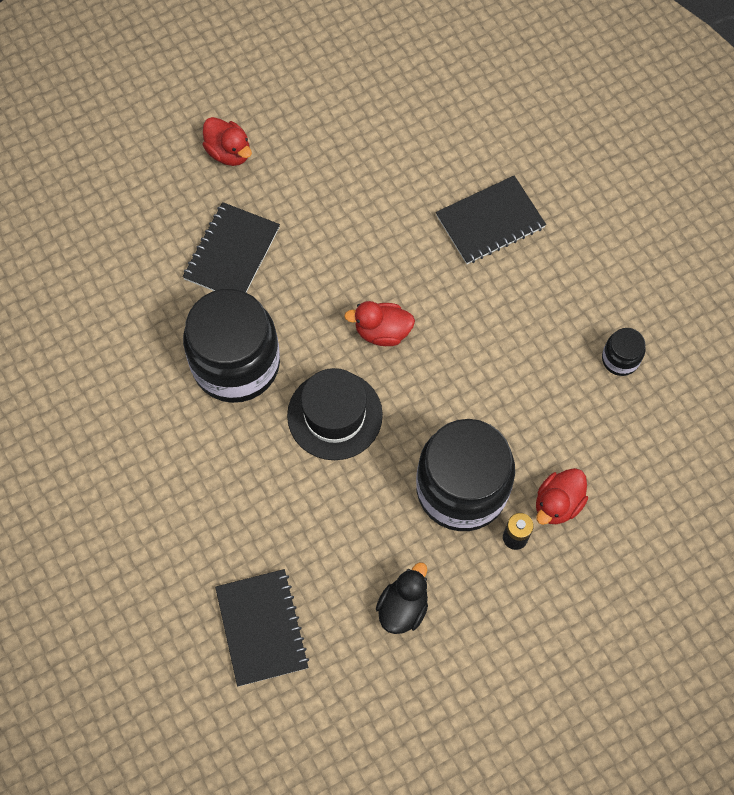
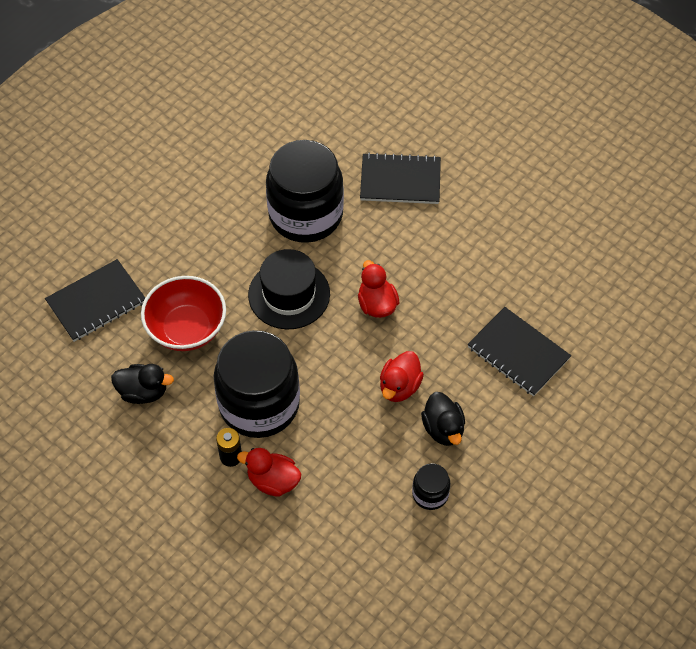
camera: 70 degrees right, 10 degrees down
(229, 152) = (490, 149): red duck -> red duck (399, 387)
(338, 536) = (187, 329): none -> red bowl
(552, 321) = (443, 429): none -> black duck

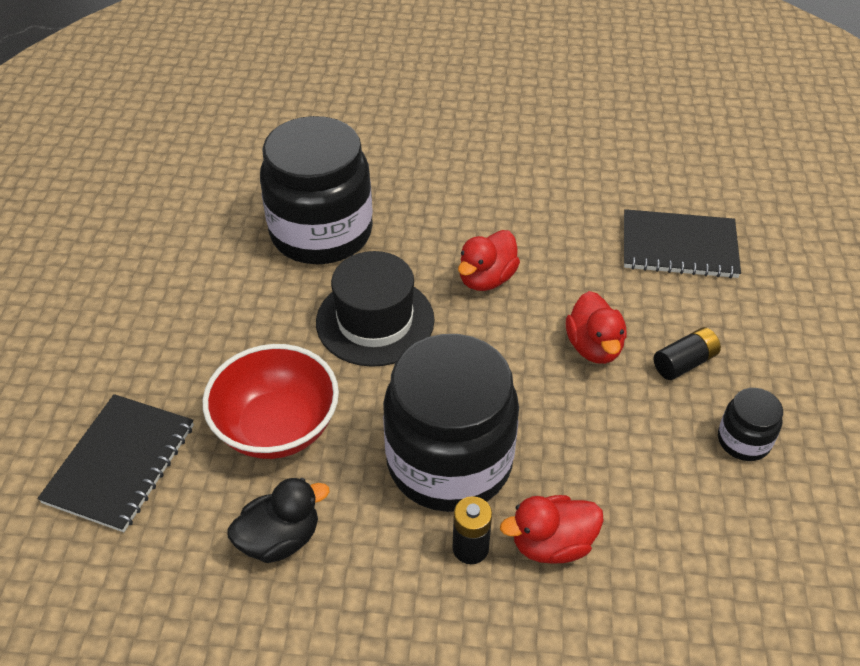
camera: 35 degrees left, 10 degrees down
(377, 304) = (486, 279): red duck -> red duck turned 90 degrees counterclockwise
(400, 180) = (398, 154): black notebook -> none
(443, 429) = (684, 363): black duck -> black battery

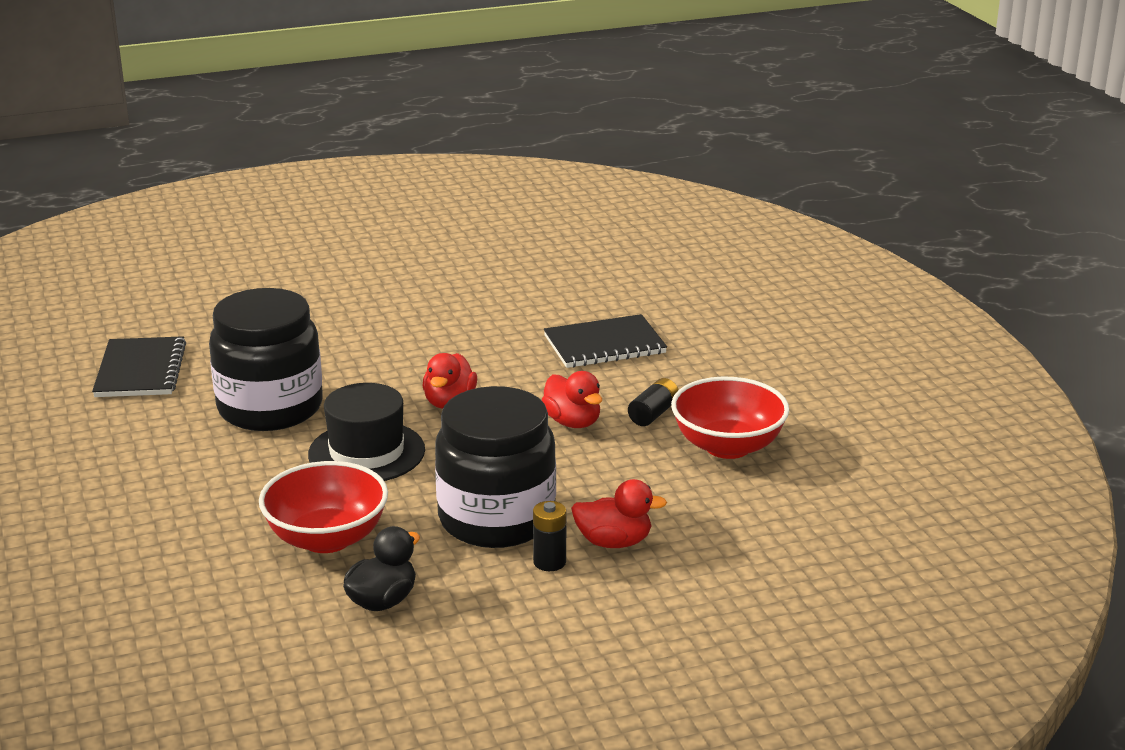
camera: 25 degrees left, 20 degrees down
(120, 463) = (195, 598): black notebook -> black notebook (140, 370)
(551, 544) = (614, 542): red duck -> red duck turned 135 degrees counterclockwise
(743, 440) = (727, 446): black jar -> red bowl

